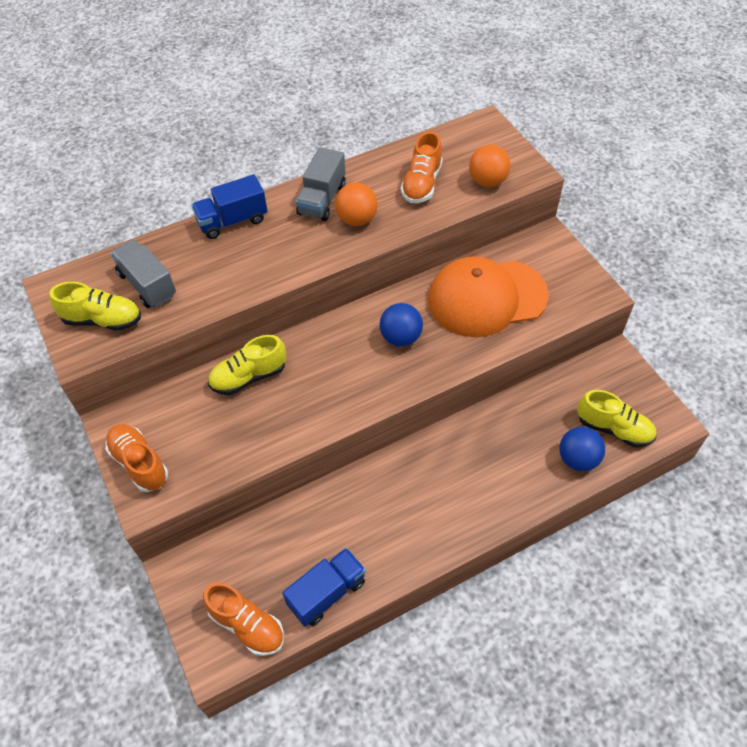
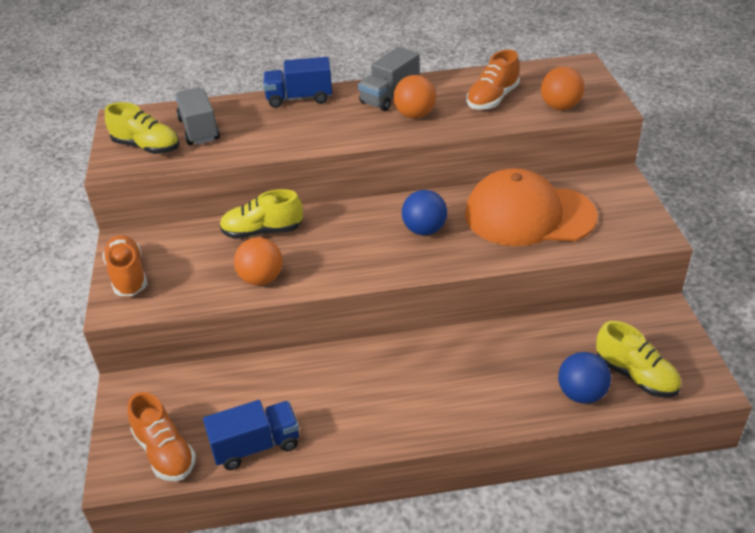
camera: 20 degrees right, 15 degrees down
(273, 432) = (261, 279): none -> orange ball

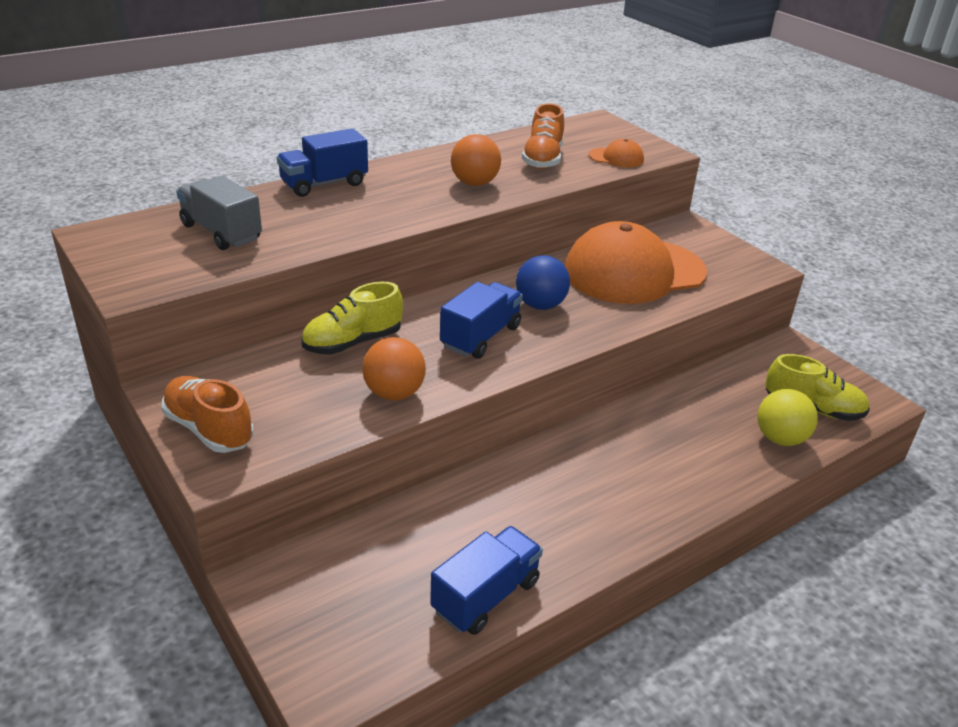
camera: 30 degrees left, 5 degrees down
(147, 147) = (163, 261): yellow shoe -> none
(165, 452) = (373, 642): orange shoe -> none
(357, 247) = (480, 337): none -> blue truck
(390, 96) = (429, 169): grey truck -> none
(560, 107) = (616, 158): orange ball -> orange cap
(581, 394) = (780, 439): blue ball -> yellow ball

